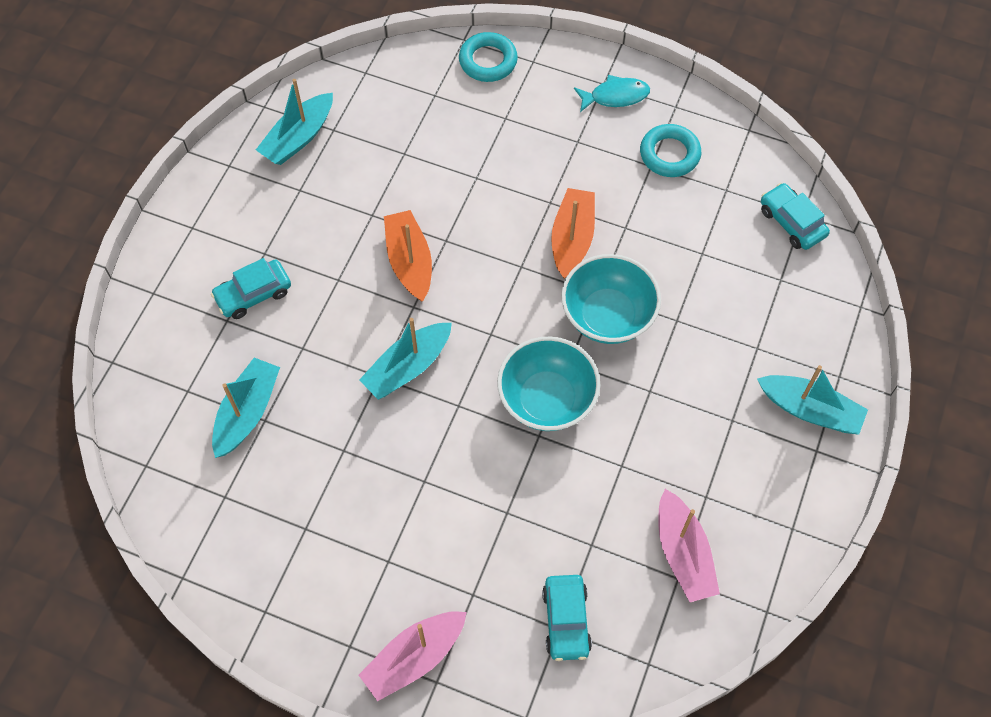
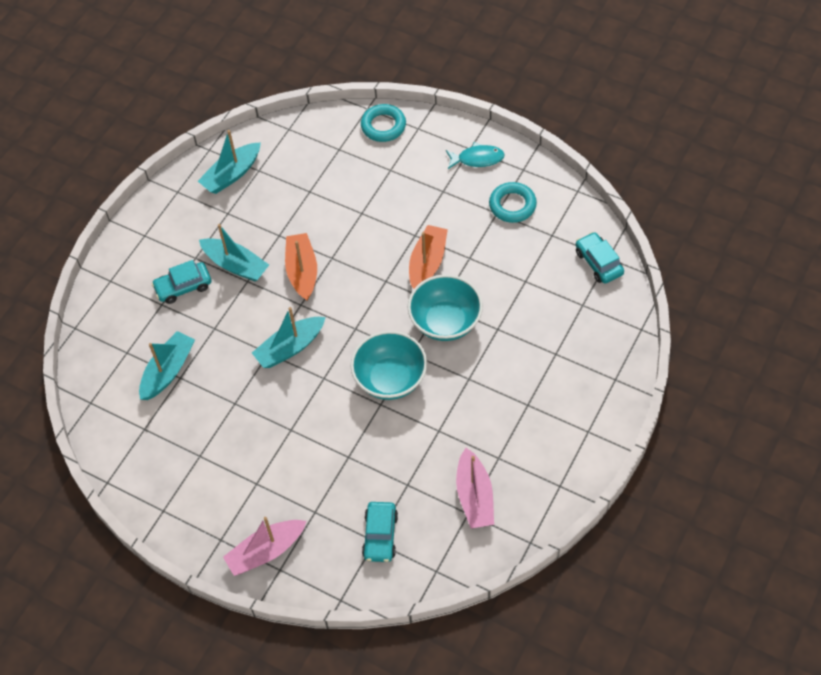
camera: 10 degrees right, 5 degrees down
(810, 410) = (588, 402): turquoise boat -> turquoise boat (236, 265)

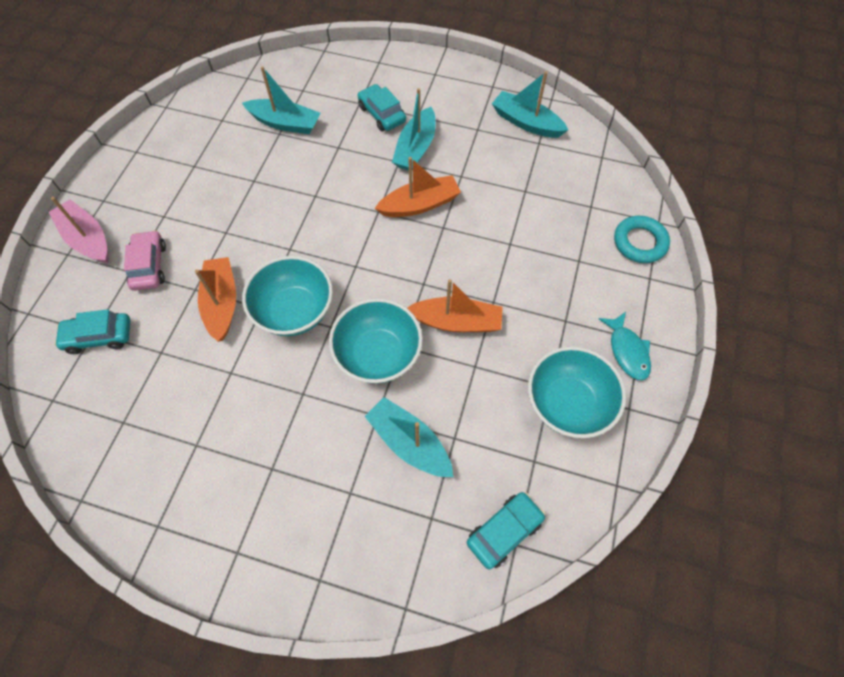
camera: 75 degrees right, 5 degrees up
(290, 348) = (323, 212): turquoise boat -> turquoise boat (409, 443)
(312, 495) = (149, 266): none -> pink car
(368, 435) = (222, 303): none -> orange boat
(474, 496) = (144, 426): pink boat -> none
(512, 205) = (568, 404): turquoise ring -> turquoise bowl

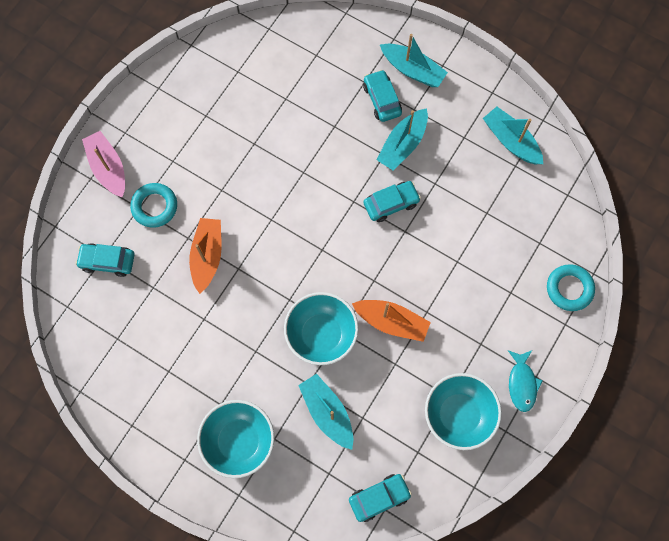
camera: 15 degrees right, 10 degrees up
(149, 266) = (154, 207): pink car -> turquoise ring
(285, 123) = (293, 89): turquoise boat -> turquoise boat (412, 70)
(294, 311) = (263, 279): turquoise bowl -> turquoise bowl (239, 441)
(420, 204) = (391, 204): orange boat -> turquoise car

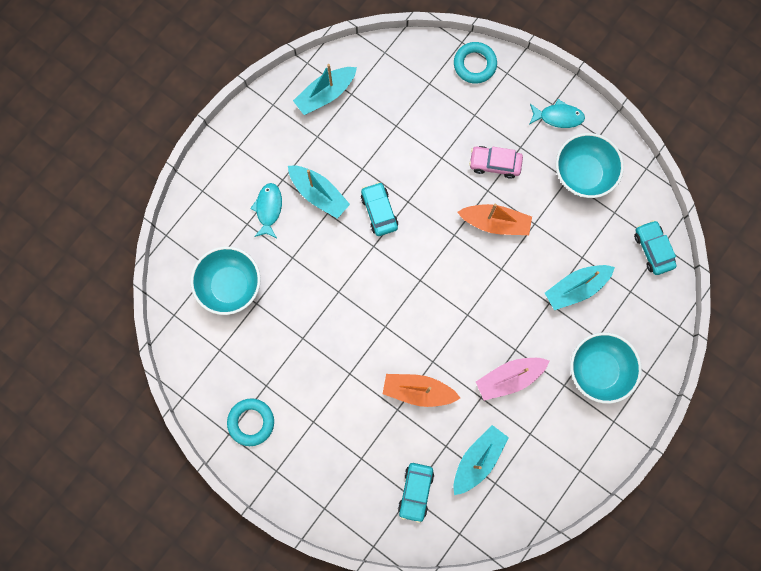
camera: 85 degrees left, 5 degrees up
(108, 168) = (314, 489): pink boat -> pink boat (509, 378)
(154, 207) = (361, 442): turquoise ring -> turquoise ring (251, 422)
(321, 334) = (503, 287): turquoise bowl -> turquoise bowl (230, 285)
(382, 100) = (268, 209): turquoise car -> turquoise fish
(391, 322) = (495, 223): orange boat -> orange boat turned 75 degrees clockwise
(412, 70) = (239, 176): turquoise boat -> turquoise boat (478, 459)
(457, 317) = (495, 164): none -> pink car

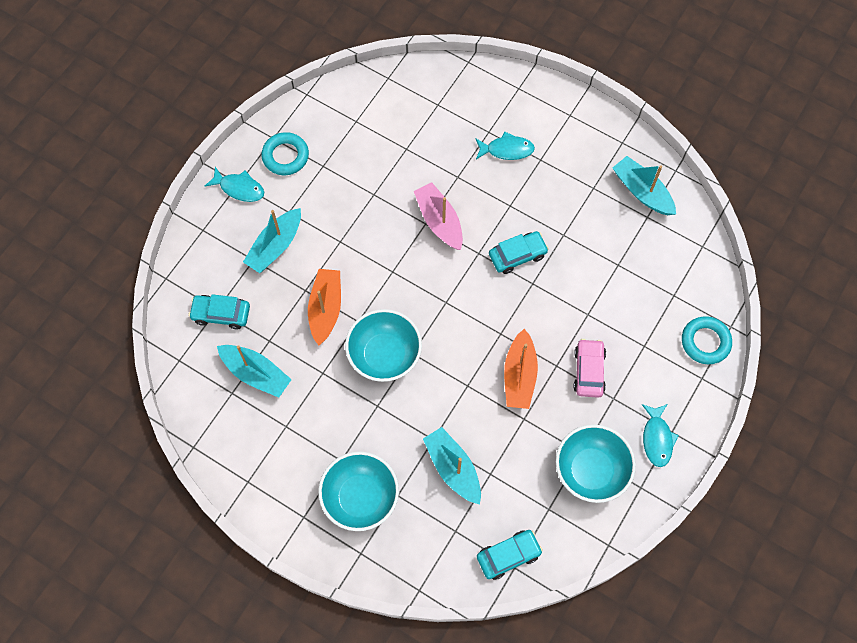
camera: 85 degrees right, 10 degrees down
(230, 285) = (422, 123): turquoise bowl -> turquoise bowl (384, 355)
(282, 470) = (239, 188): none -> turquoise fish
(319, 194) = (529, 195): turquoise boat -> turquoise boat (275, 246)
(509, 378) = (345, 401): pink boat -> pink boat (439, 221)

